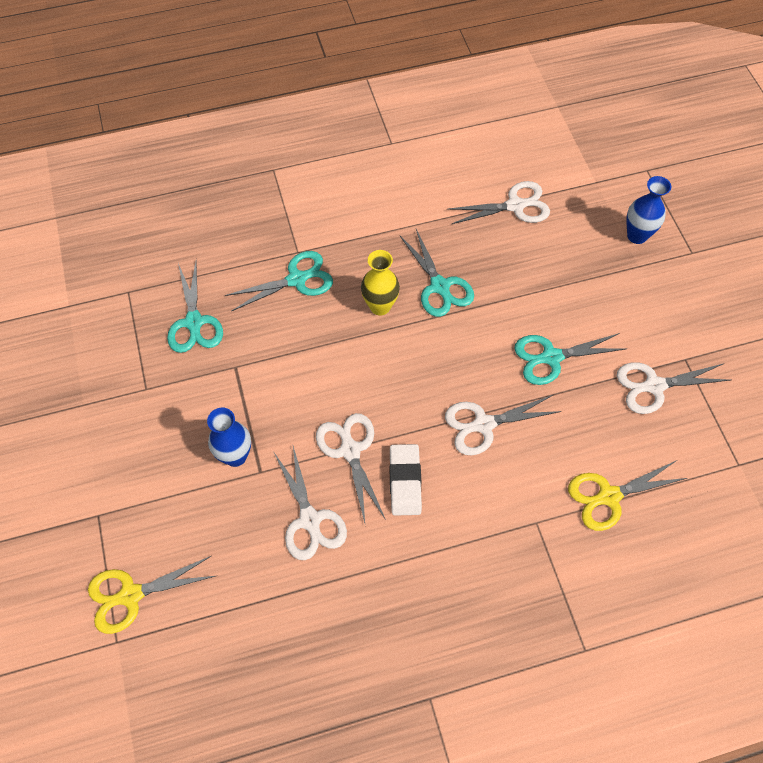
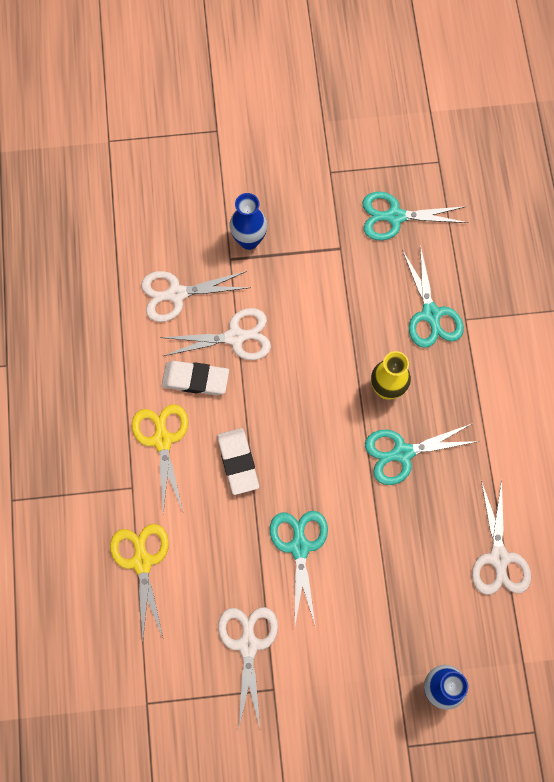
camera: 100 degrees right, 10 degrees up
(131, 595) = (143, 152): yellow scissors -> yellow scissors (162, 440)
(483, 424) = (238, 462): white scissors -> white eraser

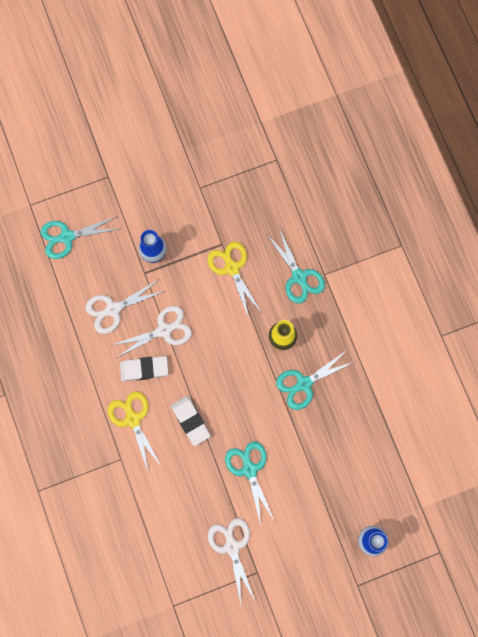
camera: 15 degrees left, 5 degrees up
(142, 562) = (142, 510): yellow scissors -> yellow scissors (232, 268)
(395, 216) = (255, 210): turquoise scissors -> turquoise scissors (67, 237)
(499, 558) = (388, 440): white scissors -> none

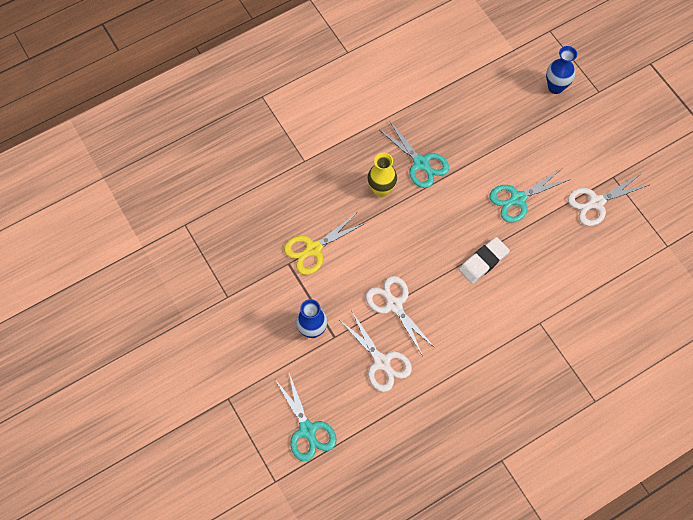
camera: 100 degrees left, 10 degrees down
(133, 419) = (495, 318): yellow scissors -> none
(144, 369) = (440, 317): white eraser -> none
(299, 277) = (311, 183): turquoise scissors -> none

